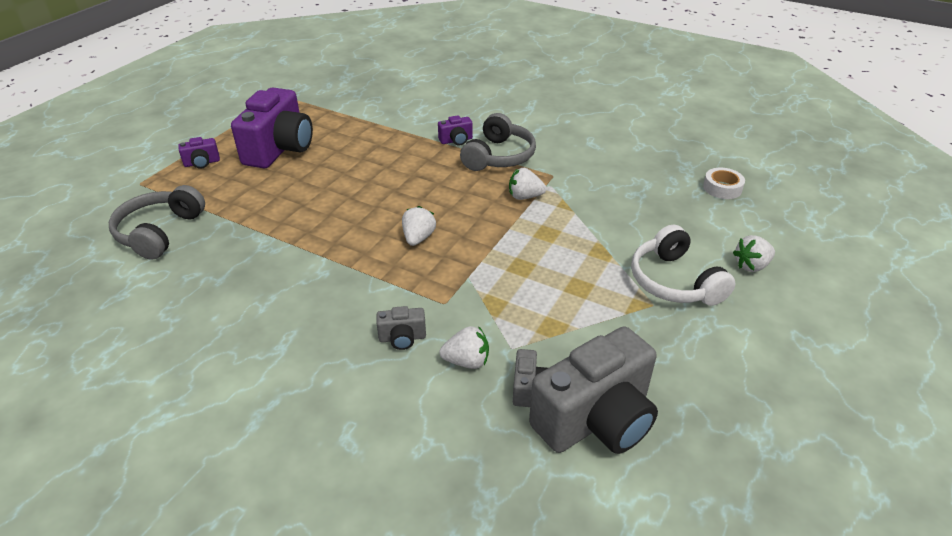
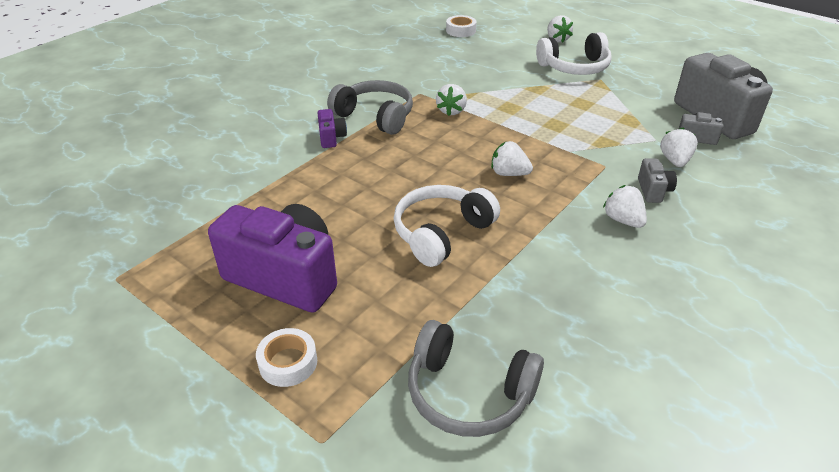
camera: 80 degrees left, 0 degrees up
(202, 163) = (288, 362): purple camera -> white tape
(327, 207) = (441, 233): none -> white headphones
(349, 312) = (623, 220): none -> white strawberry

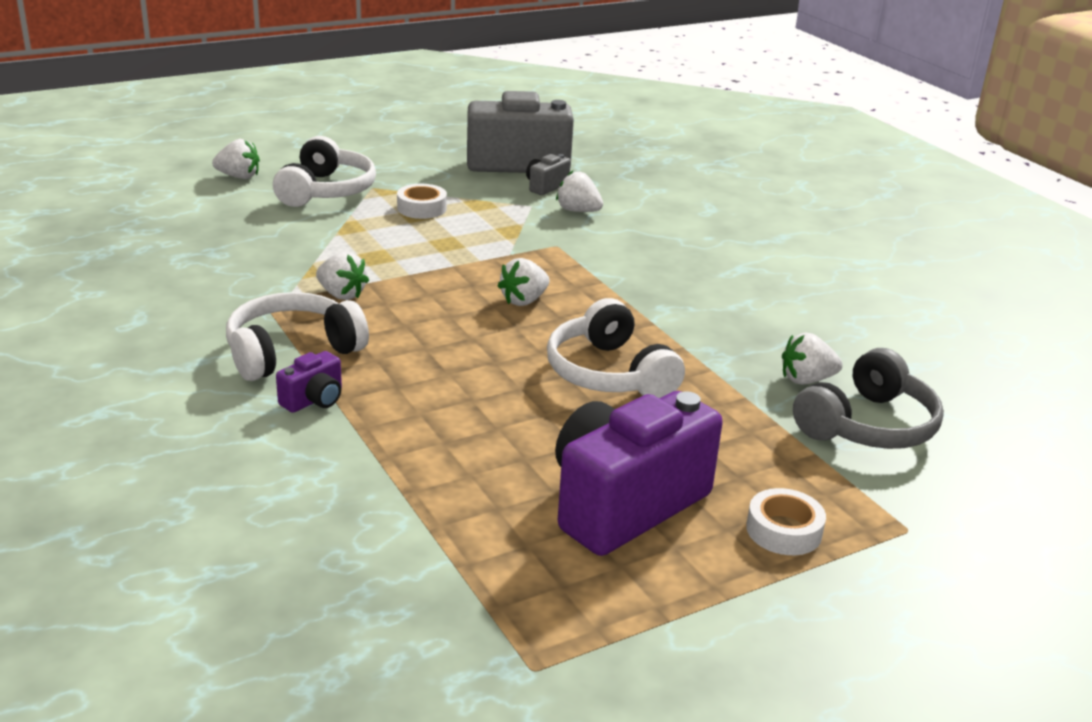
camera: 70 degrees left, 10 degrees down
(331, 138) = (314, 400): purple camera -> purple camera turned 120 degrees clockwise
(375, 116) = (292, 352): grey headphones -> white headphones
(461, 30) = (113, 224): white tape -> white tape (421, 208)
(623, 220) = (657, 269): white strawberry -> white strawberry (806, 380)
(653, 191) = (620, 238): grey camera -> none

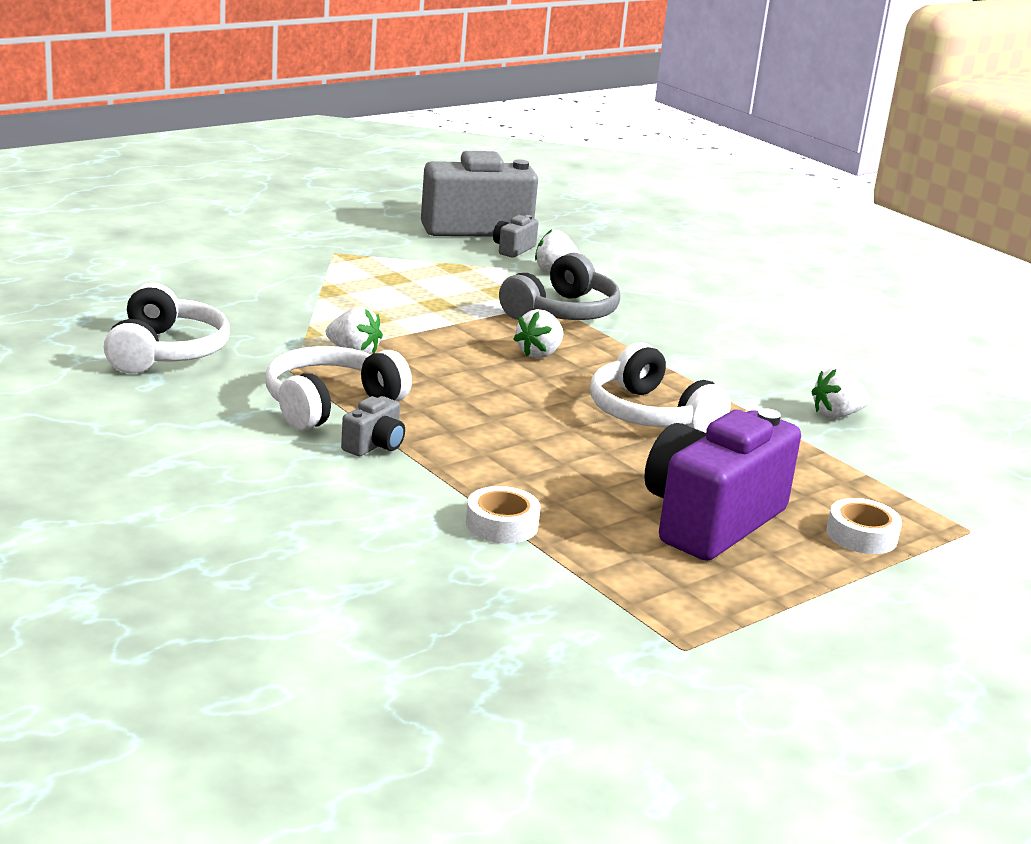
camera: 10 degrees left, 5 degrees down
(239, 177) = (186, 244): white strawberry -> none
(314, 400) = (374, 445): purple camera -> grey camera
(326, 191) = (287, 256): white headphones -> white headphones (166, 352)
(421, 208) = (395, 271): white tape -> white tape (502, 524)
(868, 426) = (906, 450): grey headphones -> grey headphones (562, 312)

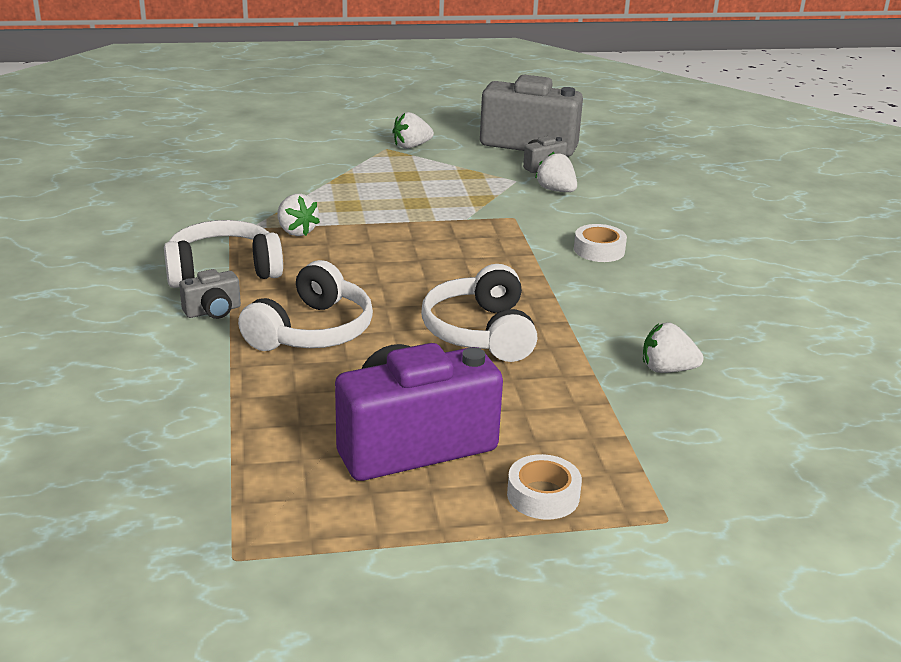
camera: 30 degrees right, 5 degrees up
(166, 352) = (158, 207): white headphones -> white headphones (312, 331)
(502, 524) = (226, 402): white tape -> white tape (599, 250)
(539, 354) = (449, 259): white strawberry -> white strawberry (411, 146)
(562, 312) = (516, 226): grey headphones -> none

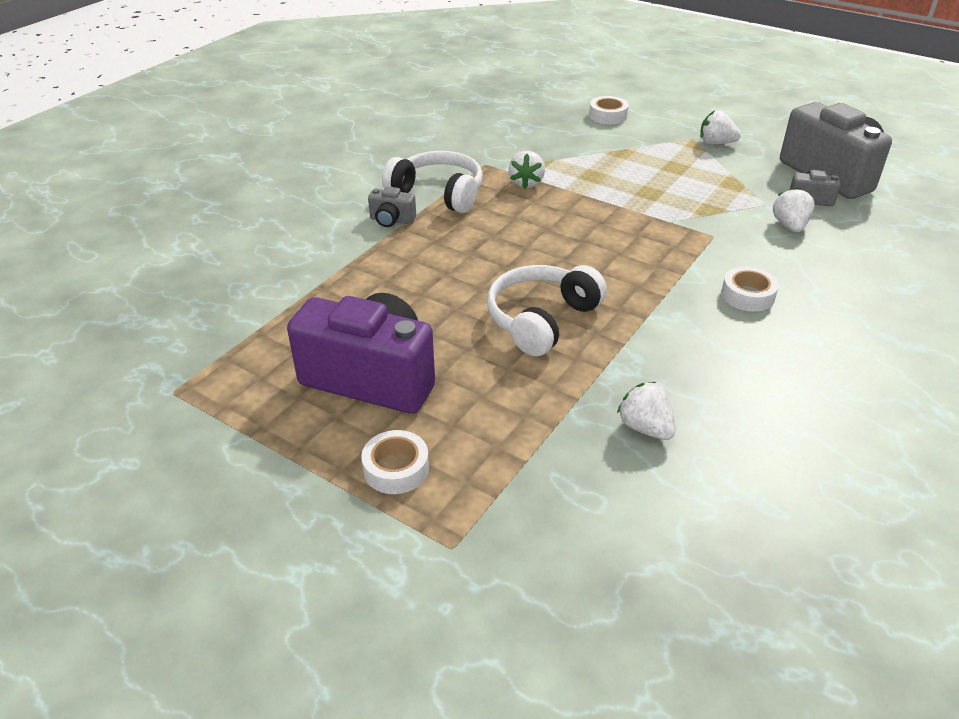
camera: 45 degrees right, 10 degrees up
(283, 151) = (608, 116): none -> white tape
(312, 331) = (429, 263): white headphones -> none

